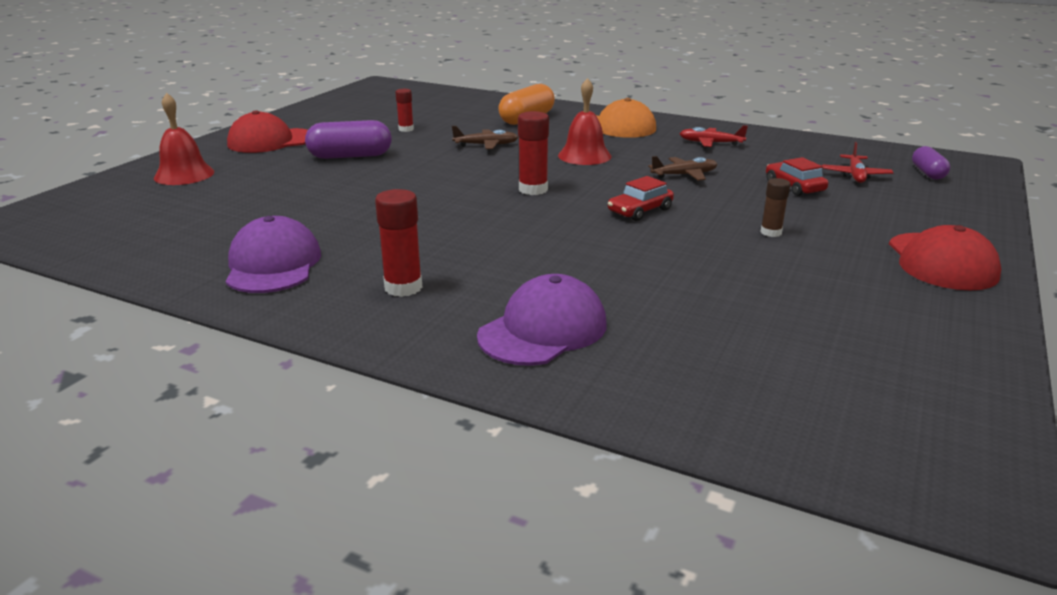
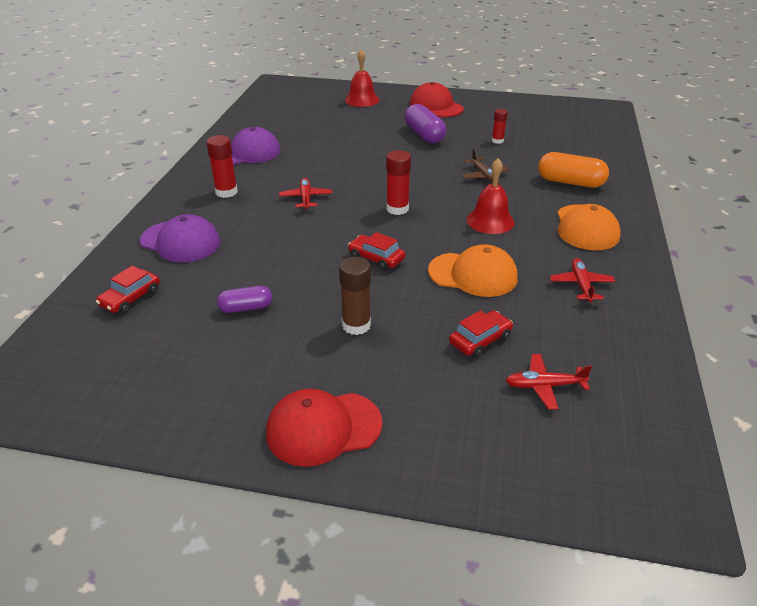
camera: 75 degrees right, 10 degrees up
(468, 234) = (306, 198): none -> red plane
(684, 175) = (473, 274): brown plane -> orange cap
(698, 374) = (130, 298): none -> red car
(771, 232) = (356, 325): brown glue stick -> brown glue stick, size x1.58
(927, 173) = (593, 450): purple capsule -> purple capsule (246, 308)

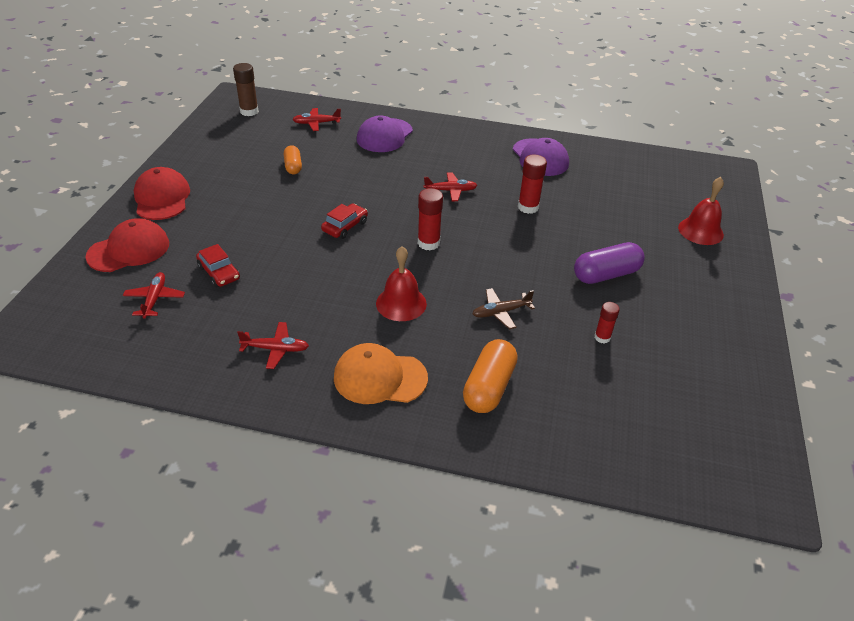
camera: 90 degrees right, 5 degrees up
(130, 298) = (316, 123): red car -> red plane
(226, 192) = (462, 151): red glue stick -> red glue stick (528, 207)
(246, 308) = (293, 166): purple capsule -> orange capsule
(356, 325) = (257, 213): brown glue stick -> brown glue stick (249, 111)
(436, 106) = (702, 293): red cap -> red cap (129, 250)
(473, 274) = (309, 280): orange cap -> none

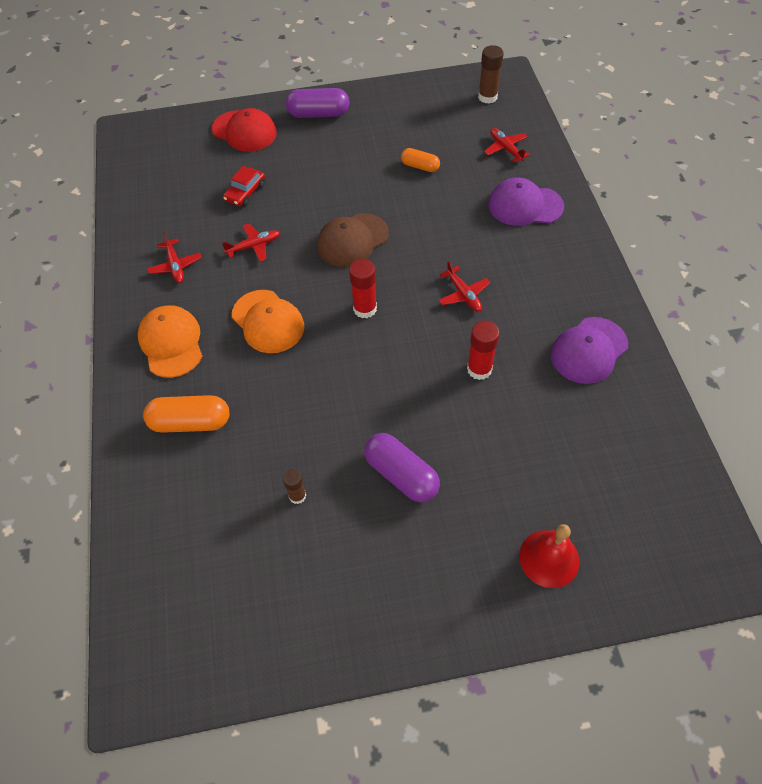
camera: 70 degrees right, 15 degrees up
(155, 299) = (197, 174): red plane -> red plane (254, 246)
(162, 198) = (318, 114): red cap -> purple capsule
(293, 166) = (420, 166): orange capsule -> orange capsule turned 60 degrees clockwise
(345, 226) = (352, 240): red car -> brown cap
(401, 303) = (268, 321): red bell -> orange cap
(500, 312) = (293, 399): brown plane -> none
(602, 337) = (297, 496): red glue stick -> brown glue stick

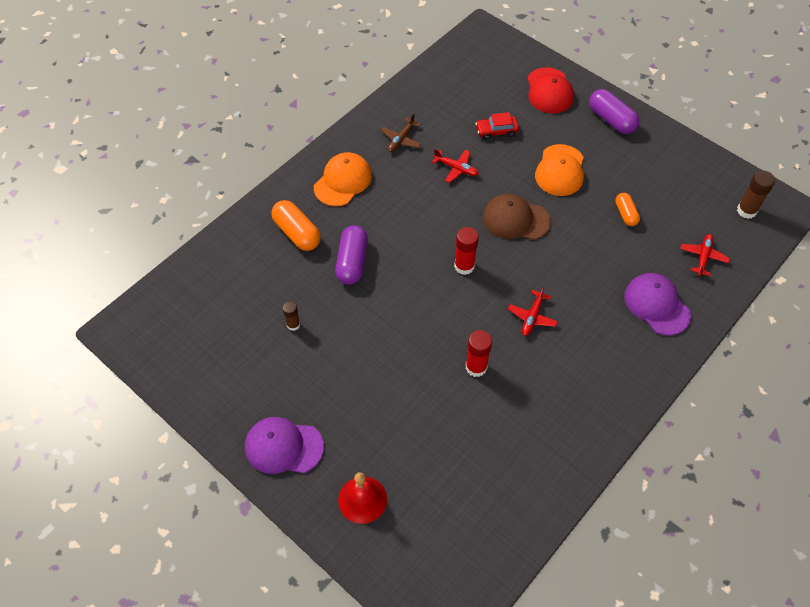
camera: 50 degrees right, 0 degrees up
(175, 266) = (401, 139): red plane -> brown plane
(268, 321) = (404, 219): orange cap -> orange cap (560, 170)
(401, 475) = (354, 372): purple capsule -> purple capsule (352, 262)
(589, 350) = (556, 429): purple cap -> purple cap (283, 447)

